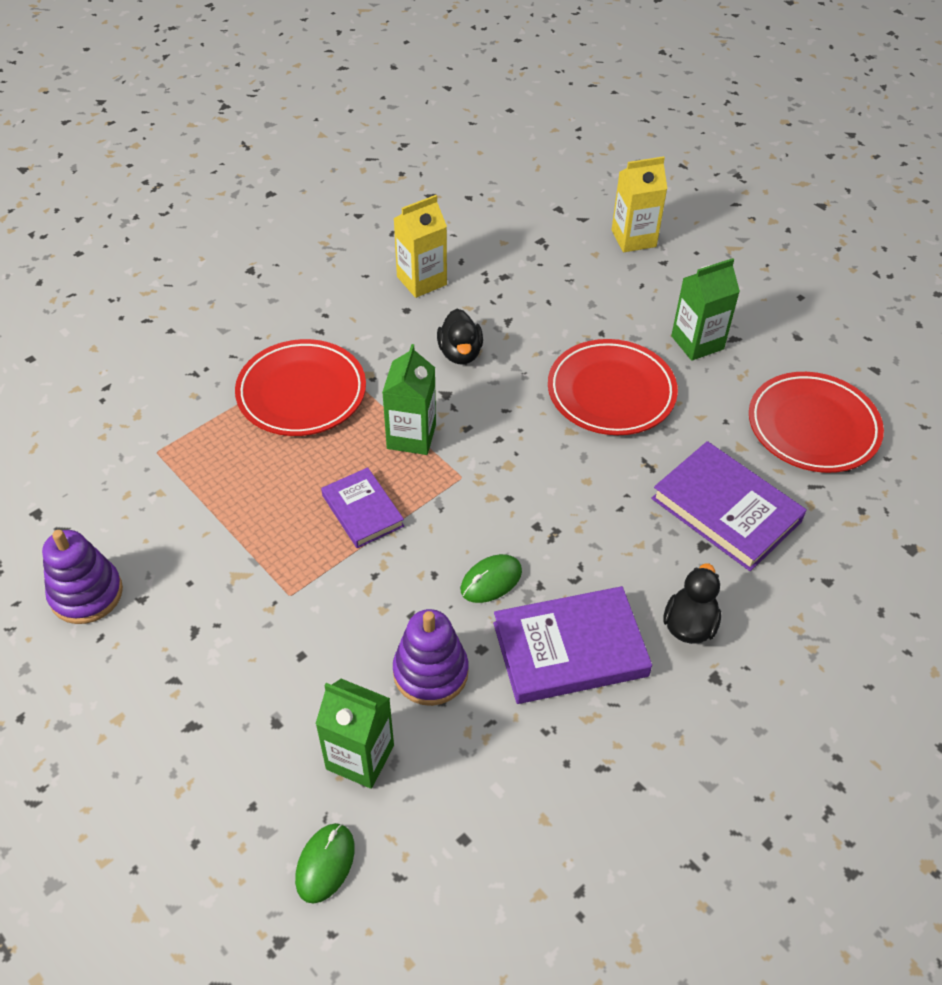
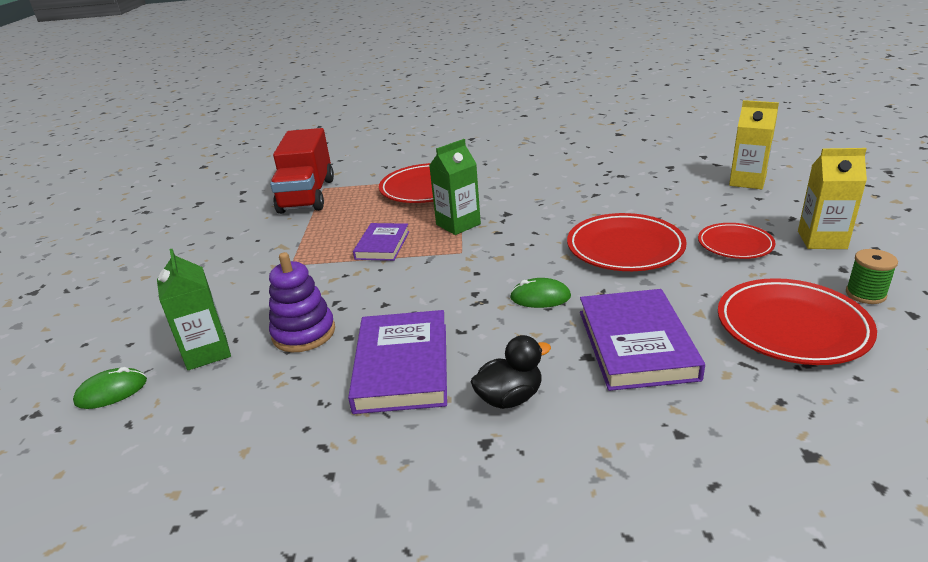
camera: 45 degrees right, 20 degrees down
(86, 594) = (212, 226): purple stacking toy -> none
(152, 476) = (307, 195): none -> red truck
(421, 281) = (562, 164): yellow carton -> yellow carton (822, 240)
(460, 353) = (542, 199): black duck -> none
(491, 580) = (405, 306): green mouse -> green mouse (540, 297)
(570, 649) = (402, 366): purple book -> purple book turned 60 degrees clockwise
(697, 342) = (735, 244): green carton -> red plate
(832, 361) = (865, 294): none -> green spool

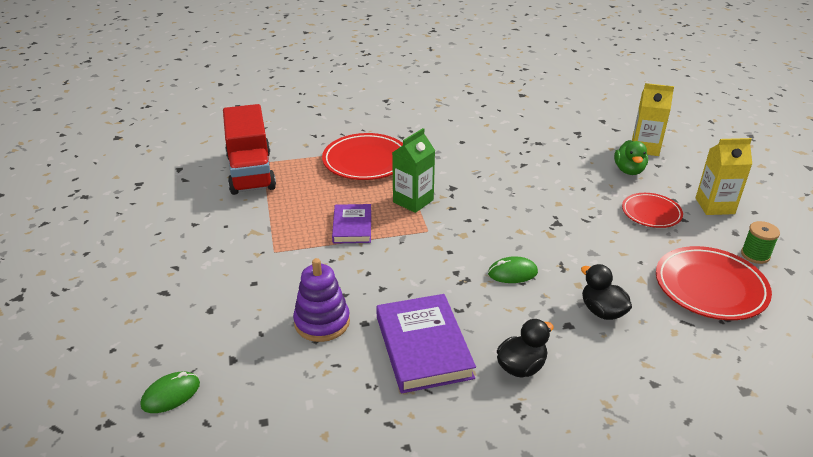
camera: 15 degrees left, 5 degrees up
(207, 352) = (241, 348): green carton -> none
(625, 248) = (565, 220): red plate -> none
(636, 344) = (602, 311): purple book -> black duck
(720, 202) = (629, 170): none -> green duck

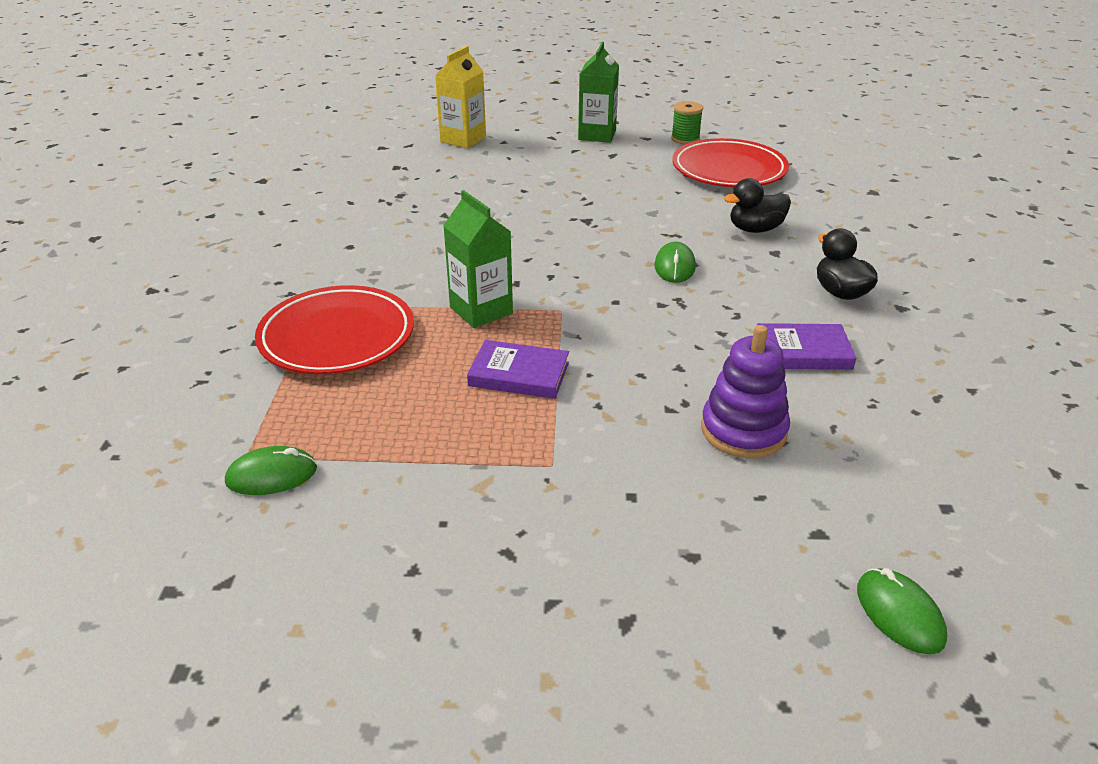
camera: 75 degrees left, 0 degrees up
(251, 172) = (271, 475): red truck -> green mouse
(423, 347) = (803, 352): purple book -> purple book, size x0.61
(629, 170) = (503, 158): green duck -> none
(651, 213) = (594, 166): red plate -> none
(714, 206) = (597, 135): yellow carton -> green carton

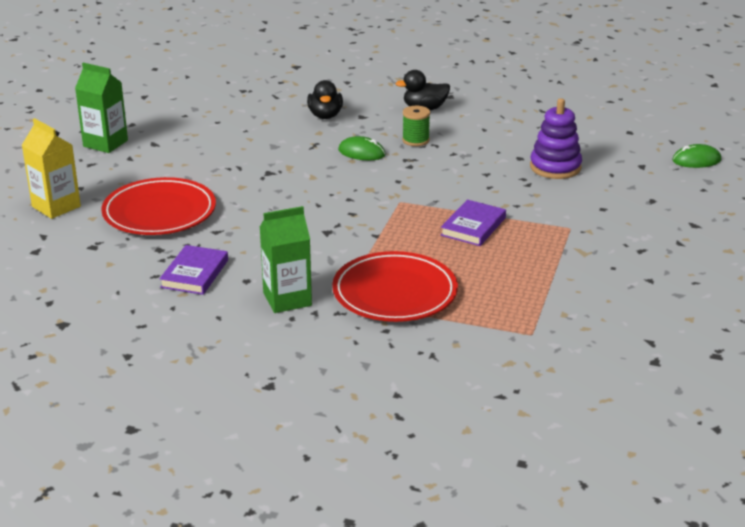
camera: 75 degrees left, 5 degrees down
(271, 475) = (555, 324): green mouse -> none
(481, 310) = (385, 231): green carton -> green carton (287, 299)
(685, 139) = (148, 109): green spool -> green spool (415, 140)
(729, 170) = (222, 105): red plate -> red plate (159, 212)
(803, 352) = (485, 134): purple book -> purple book (195, 274)

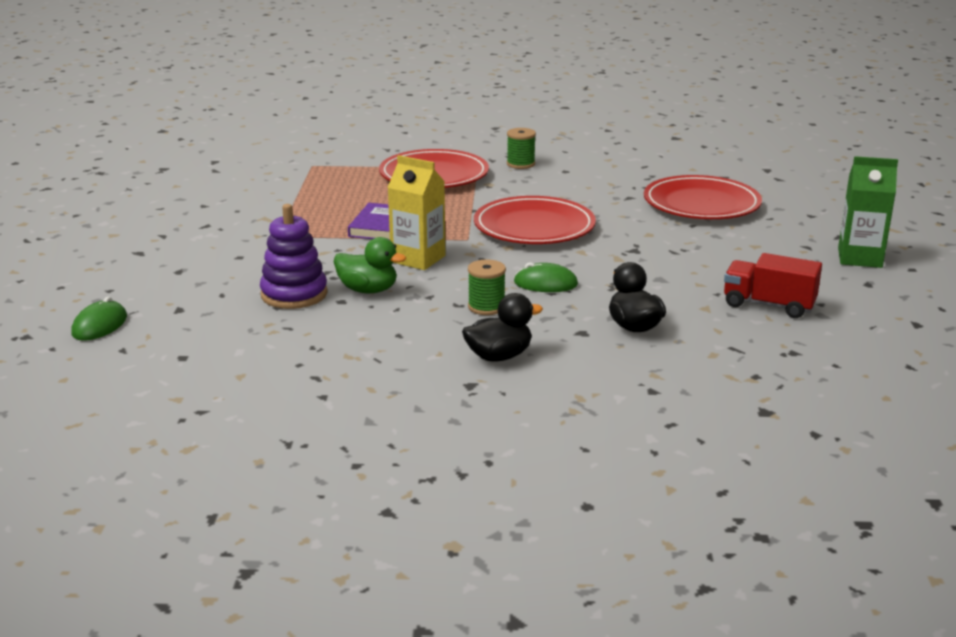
camera: 165 degrees right, 5 degrees down
(56, 206) = (806, 198): yellow carton -> yellow carton (418, 259)
(195, 274) = (613, 170): purple book -> none
(221, 118) = (768, 305): none -> red truck
(287, 299) = (520, 164): green carton -> green spool
(334, 206) = (534, 227): none -> red plate
(498, 164) = (368, 290): none -> green duck
(696, 160) = (100, 325): green mouse -> green mouse turned 45 degrees counterclockwise

